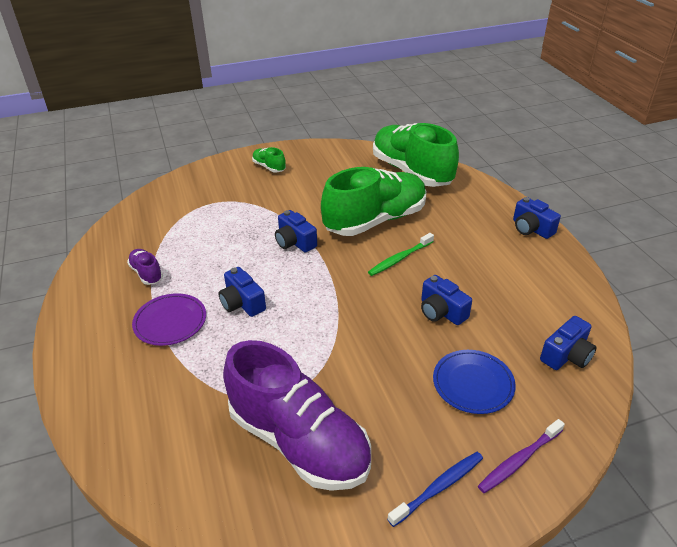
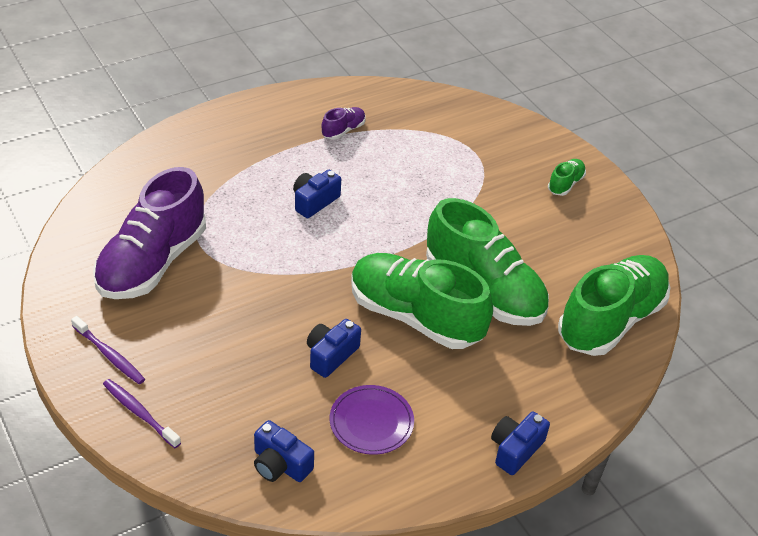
camera: 75 degrees right, 5 degrees up
(170, 322) = (280, 160): purple plate -> purple plate (371, 422)
(295, 242) = (421, 226): blue camera -> none
(400, 258) = (415, 316): green toothbrush -> green shoe
(438, 488) = (109, 355): blue toothbrush -> purple toothbrush
(473, 384) = (229, 381): blue plate -> none

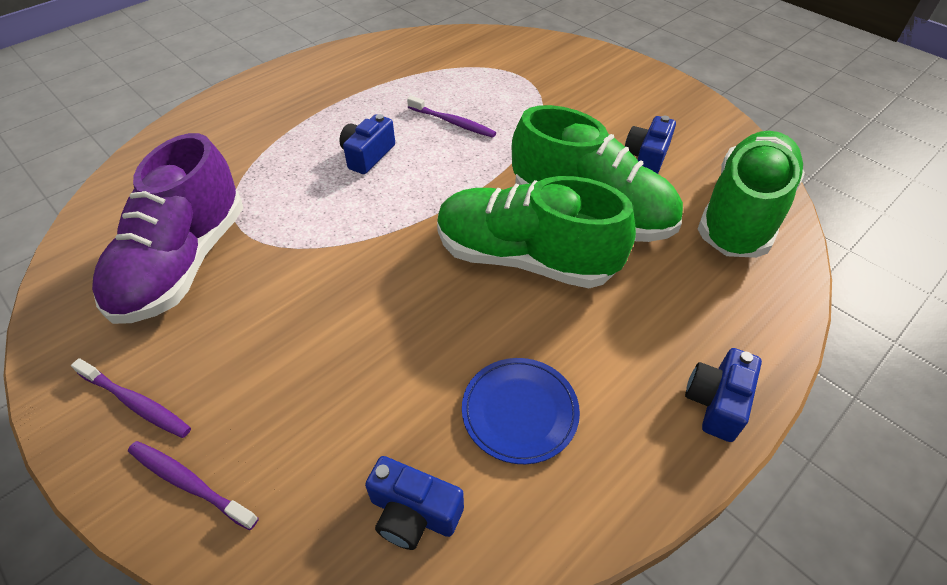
camera: 10 degrees left, 5 degrees up
(331, 355) = (438, 331): blue camera -> blue camera (646, 157)
(343, 130) = (379, 81): purple shoe -> none
(371, 422) = (519, 412): purple plate -> blue plate
(396, 185) = (452, 122): none -> purple toothbrush
(565, 184) = (625, 88): green shoe -> none

